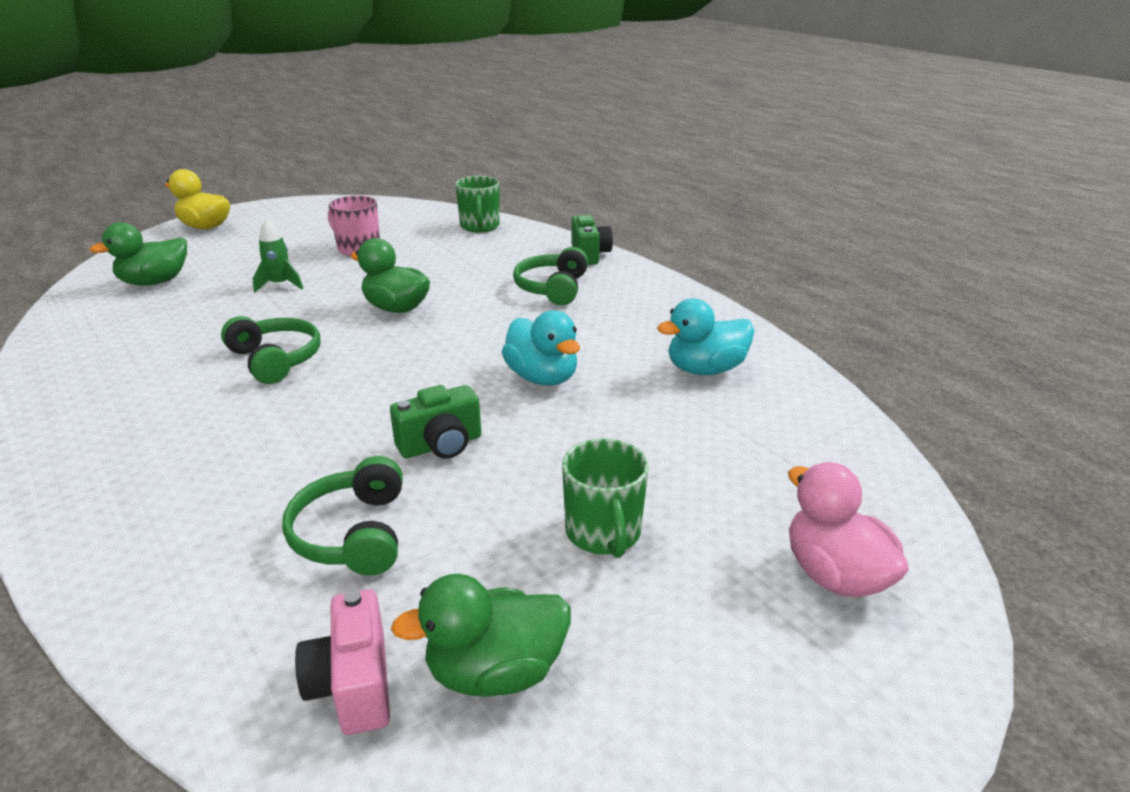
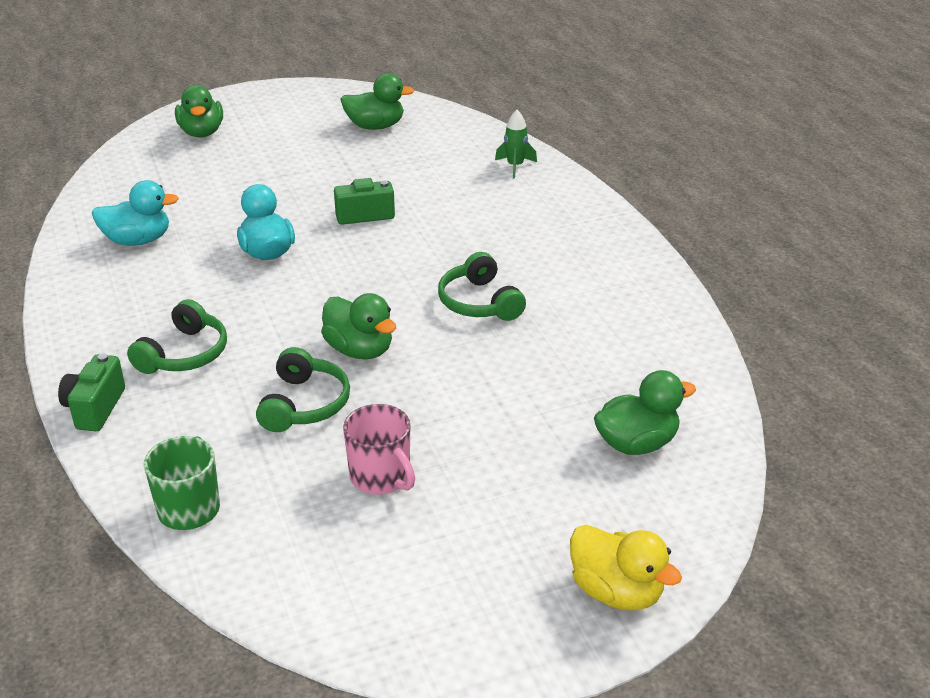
camera: 165 degrees left, 5 degrees up
(280, 285) = (483, 411): green rocket -> green rocket (515, 166)
(352, 534) = (428, 178): green headphones -> green headphones (304, 404)
(353, 685) = (434, 130): pink camera -> none
(603, 533) = (296, 160): green mug -> none
(835, 575) = (202, 132): pink duck -> green duck

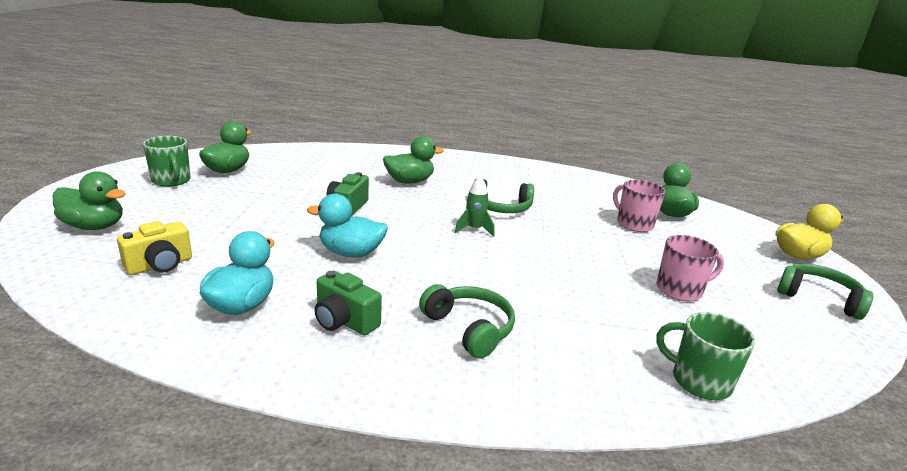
camera: 65 degrees left, 10 degrees down
(95, 408) = (523, 401): green camera -> green camera (344, 321)
(167, 184) = (160, 265): none -> yellow camera
(304, 404) = (580, 294): green headphones -> green headphones (819, 298)
(319, 116) = (171, 181): none -> green mug
(359, 350) = (525, 256): green duck -> green duck (409, 181)
(515, 166) = (355, 155): green rocket -> green rocket (474, 229)
(551, 414) = (633, 224): none -> pink mug

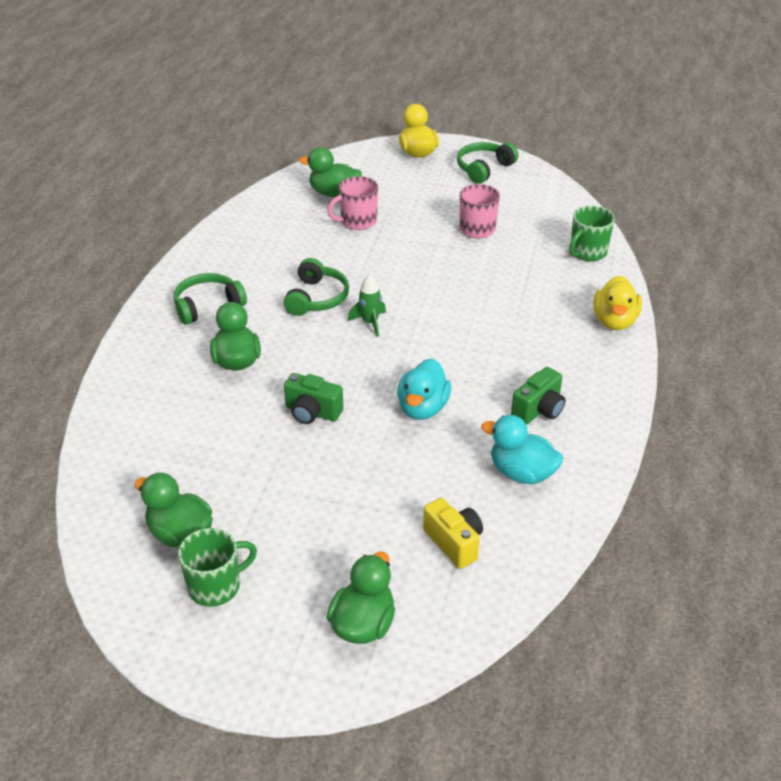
camera: 80 degrees left, 15 degrees up
(469, 328) = (541, 343): green headphones -> green headphones (208, 306)
(540, 398) = (614, 321): none -> yellow duck

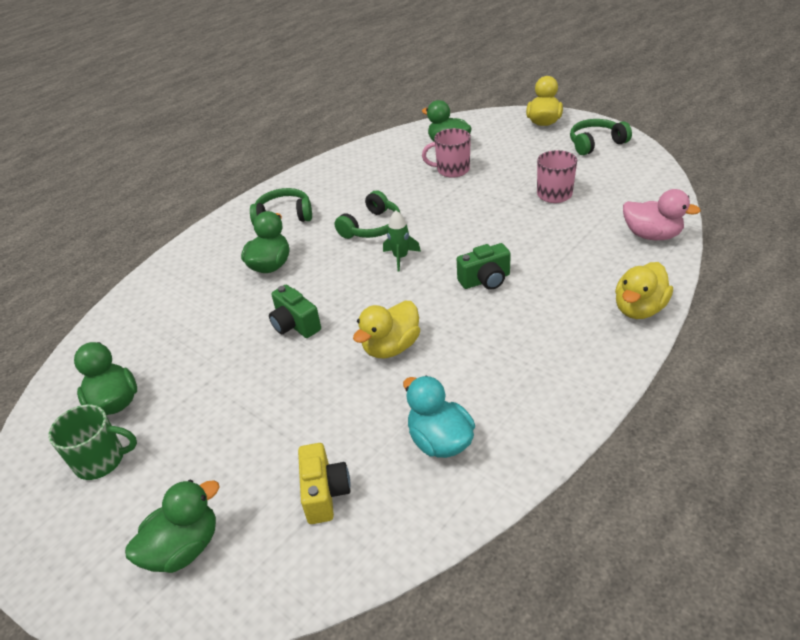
camera: 30 degrees right, 0 degrees up
(422, 408) = (391, 347): turquoise duck -> yellow duck
(539, 410) = (500, 380): green camera -> green camera (485, 280)
(587, 252) = (651, 235): green mug -> pink duck

